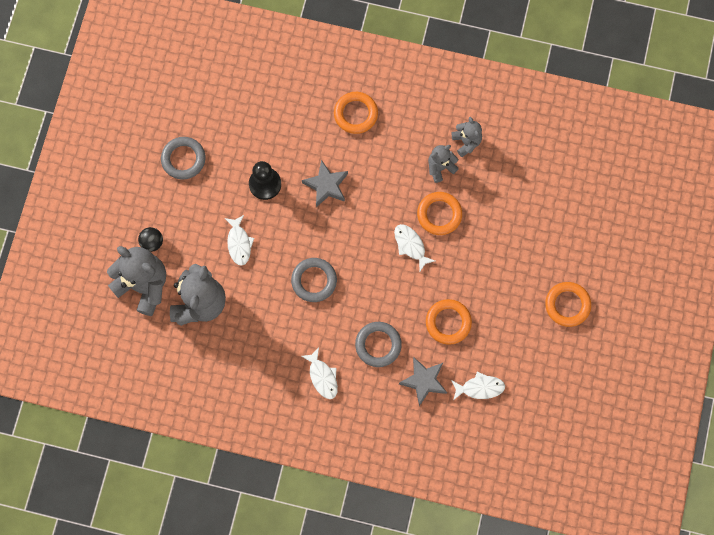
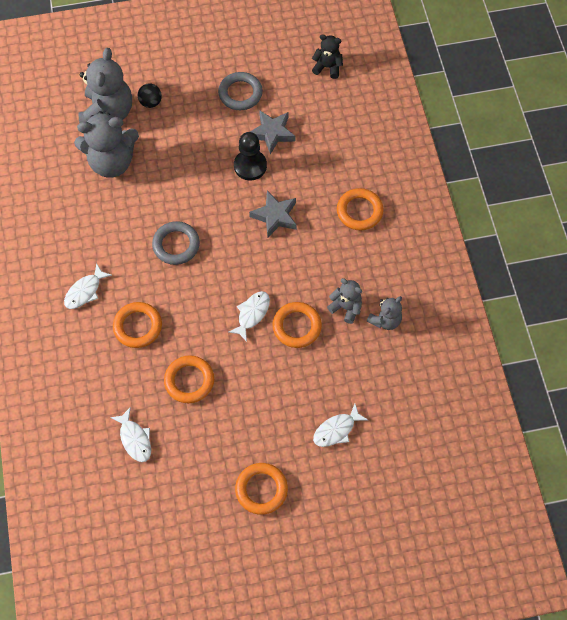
camera: 65 degrees right, 10 degrees down
(194, 71) = (327, 67): none -> black teddy bear
(239, 243) = (183, 169): white fish -> white fish (336, 430)
(378, 345) = (138, 326): grey ring -> orange ring
(424, 381) = (119, 383): grey star -> grey star (272, 133)

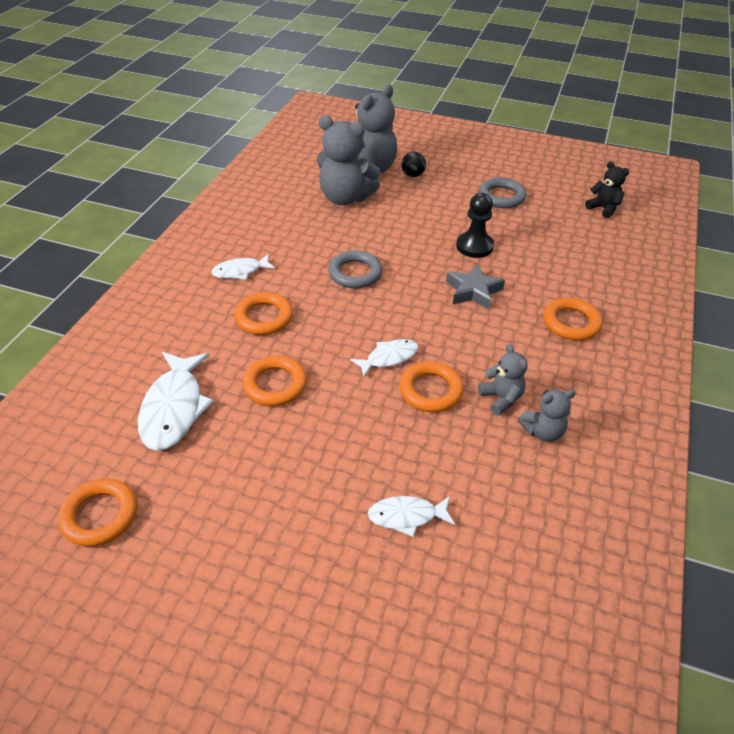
camera: 30 degrees right, 20 degrees down
(135, 439) = (174, 408): white fish -> white fish, size x1.73
(261, 489) = (266, 533): orange ring -> orange ring (100, 515)
(272, 133) = (514, 232): grey star -> none

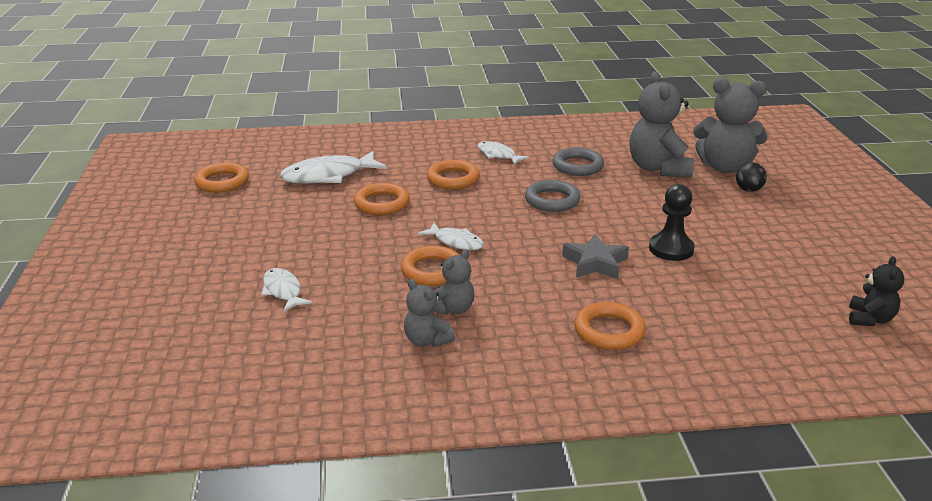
camera: 65 degrees right, 15 degrees down
(501, 197) = (787, 246): grey ring -> grey ring (577, 166)

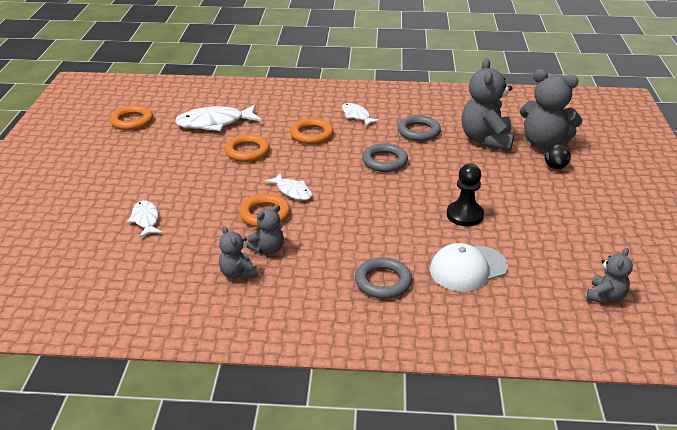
camera: 10 degrees right, 5 degrees up
(595, 263) = (396, 221): grey star -> none
(609, 331) = (383, 282): orange ring -> grey ring
(701, 305) = (468, 268): none -> white cap
(869, 319) = (605, 296): black teddy bear -> grey teddy bear

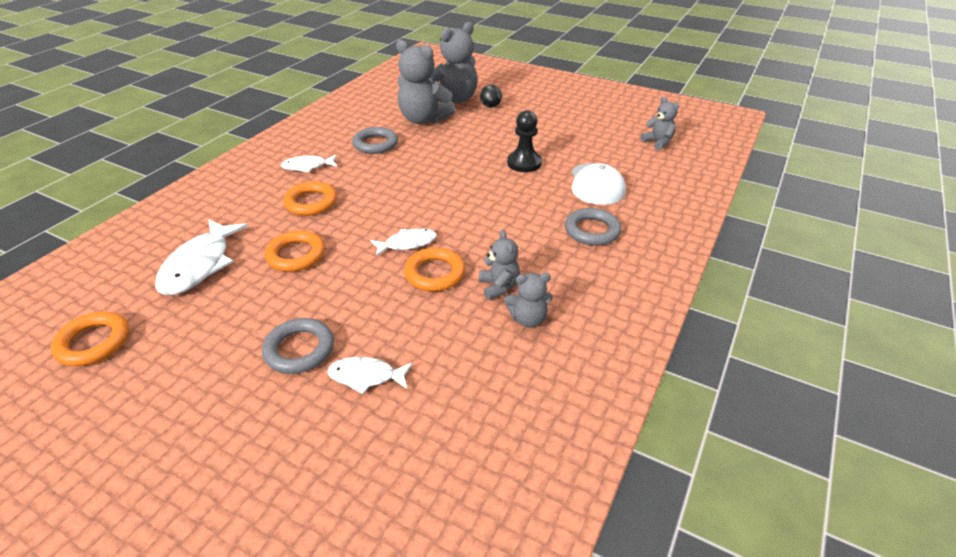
camera: 65 degrees left, 5 degrees up
(384, 161) = (406, 175): grey ring -> grey ring (299, 349)

